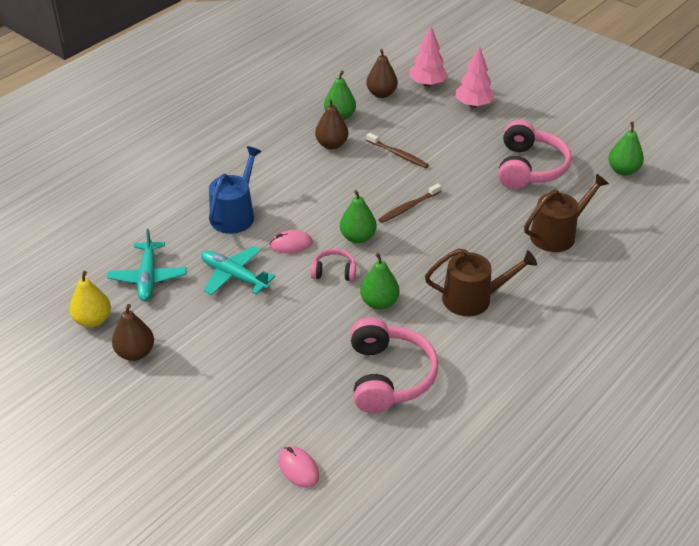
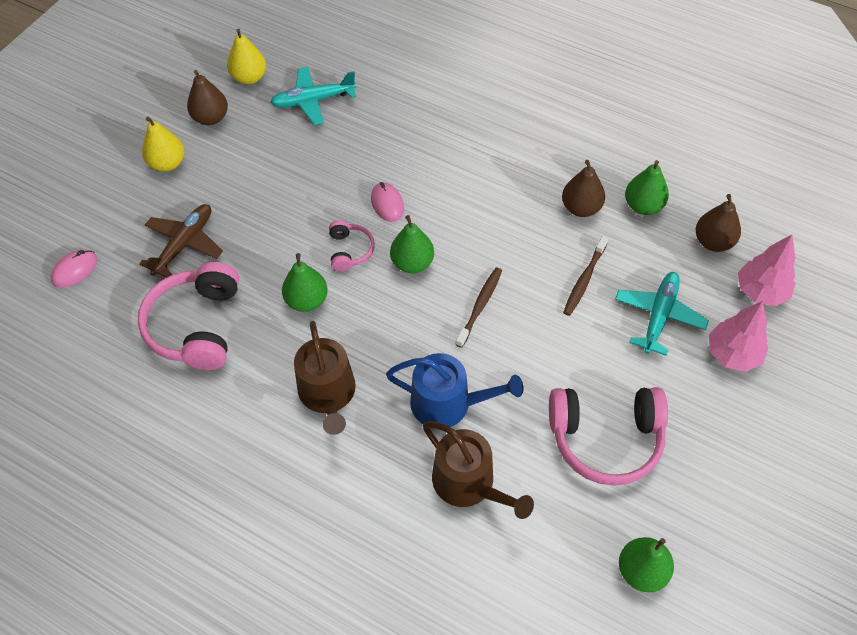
camera: 80 degrees right, 15 degrees up
(183, 389) = (167, 163): none -> yellow pear
(234, 276) = (327, 166): turquoise plane -> turquoise plane (659, 316)
(235, 215) = (425, 145): blue watering can -> blue watering can (448, 403)
(292, 381) = (184, 244): none -> brown plane
(388, 376) = (196, 326): pink headphones -> pink headphones turned 105 degrees clockwise
(408, 207) = (480, 305): brown toothbrush -> brown toothbrush turned 75 degrees clockwise

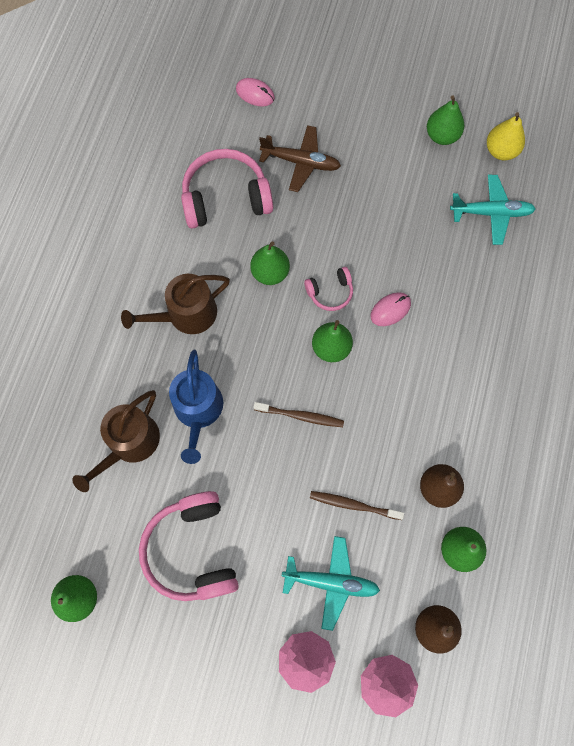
camera: 75 degrees right, 15 degrees up
(167, 163) = (380, 120): yellow pear -> none
(211, 118) = (442, 136): brown pear -> green pear
(313, 101) = (491, 213): turquoise plane -> turquoise plane turned 120 degrees clockwise

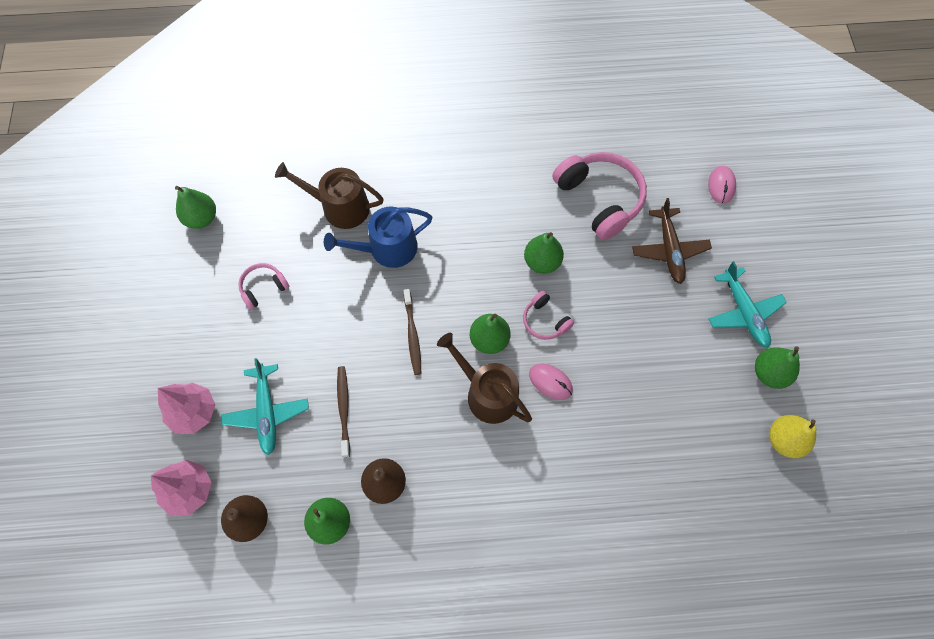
camera: 70 degrees right, 5 degrees down
(186, 314) = (472, 208): brown watering can -> brown watering can (487, 393)
(192, 550) = (263, 288): pink headphones -> pink headphones, size x0.51
(491, 213) = (704, 451): turquoise plane -> turquoise plane (743, 312)

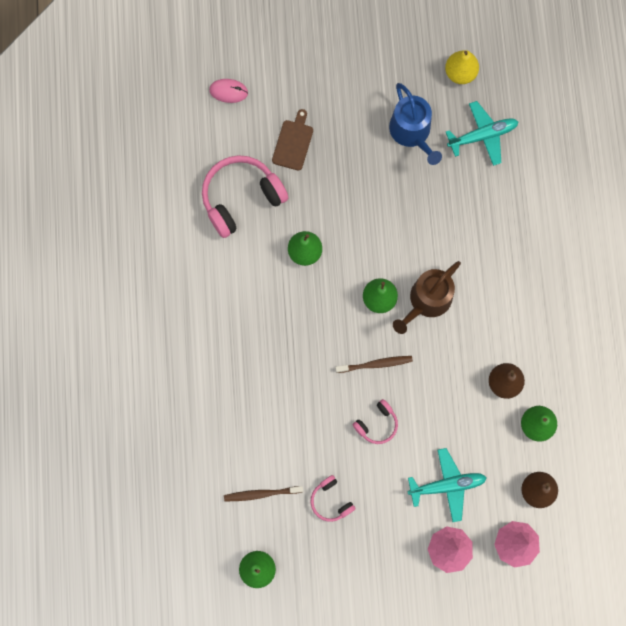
camera: 90 degrees left, 10 degrees up
(340, 207) = (247, 436): brown watering can -> none
(344, 408) = (442, 420): brown toothbrush -> brown toothbrush (261, 494)
(387, 249) = (291, 390): blue watering can -> blue watering can (412, 132)
(545, 321) = (361, 251): pink headphones -> pink headphones (377, 424)
(550, 382) = (416, 249): pink mouse -> none
(669, 250) = (293, 143): brown plane -> brown cutting board
(743, 312) = (352, 89): turquoise plane -> turquoise plane (482, 136)
(769, 373) = (405, 76): green pear -> none

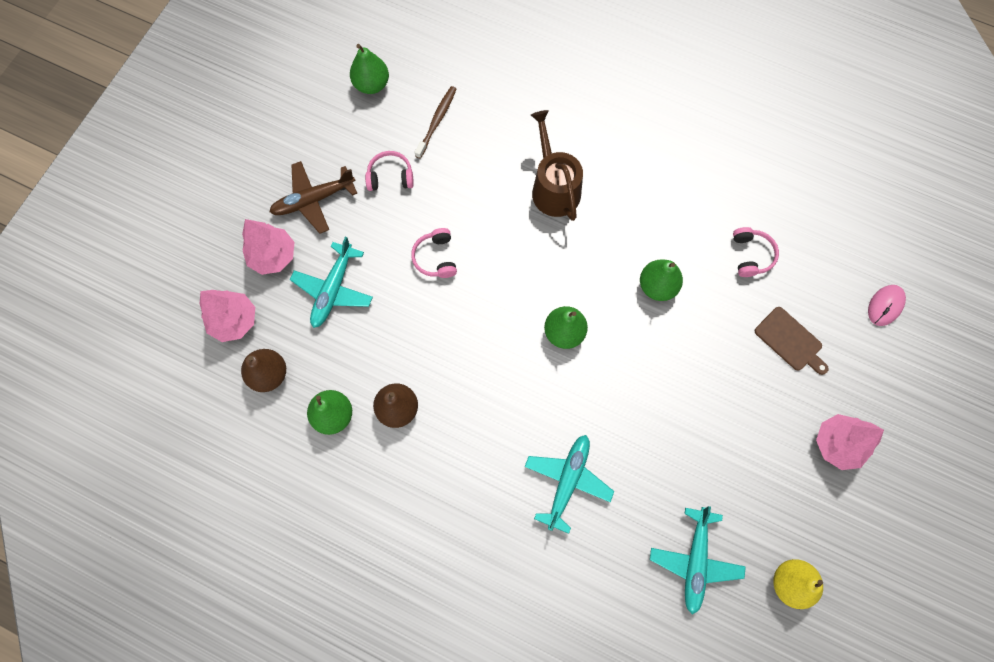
camera: 120 degrees right, 5 degrees down
(241, 198) = (751, 255): pink headphones -> pink headphones, size x0.51
(350, 82) = (837, 444): none -> pink tree
(376, 364) = (497, 290): brown toothbrush -> none
(386, 549) = (313, 200): none -> brown plane
(412, 132) = (739, 479): blue watering can -> none
(427, 301) = (533, 380): brown watering can -> brown watering can (554, 187)
(481, 241) = (567, 481): none -> turquoise plane

